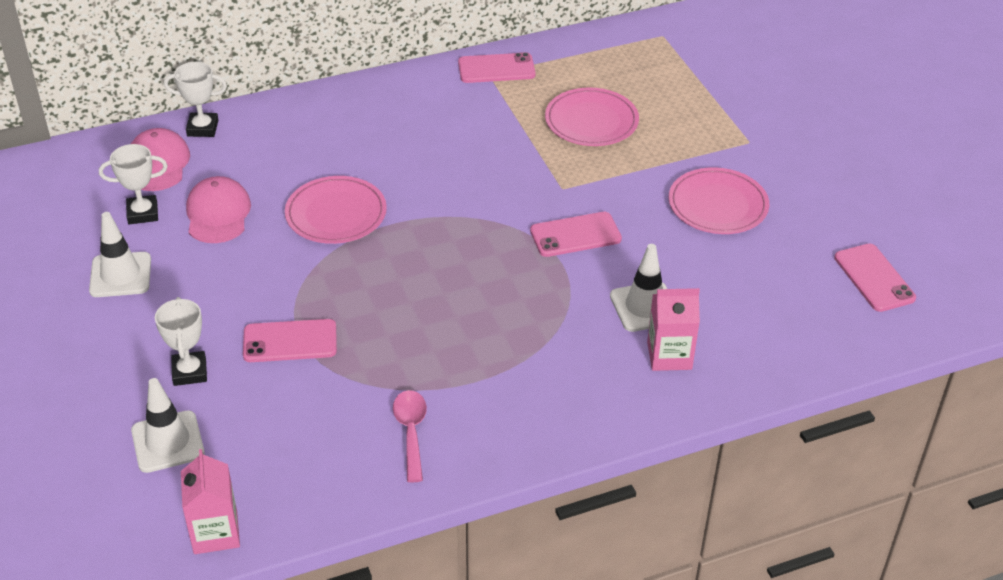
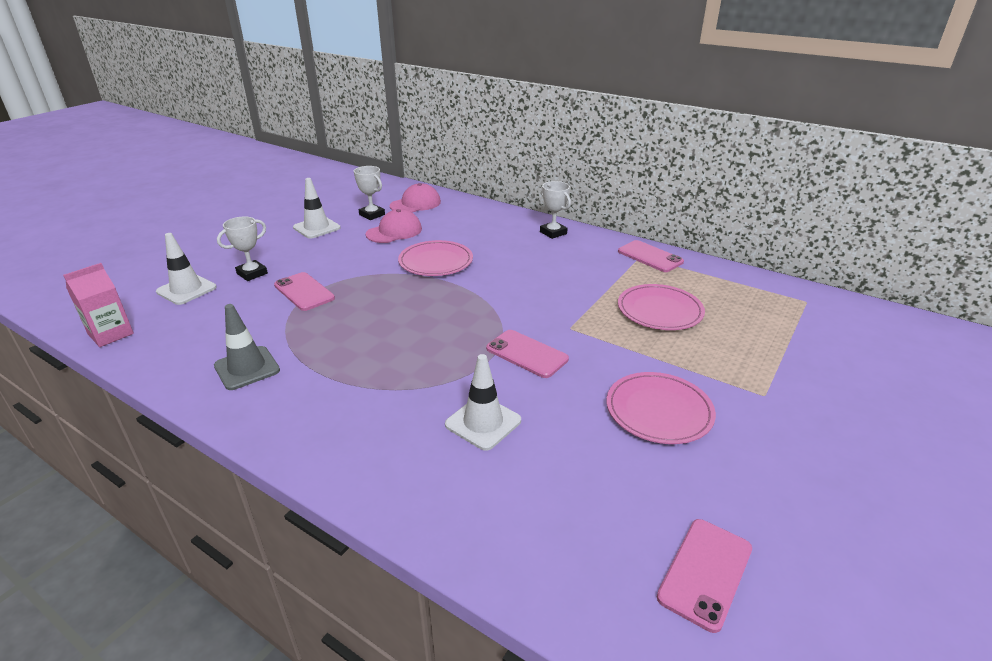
camera: 55 degrees right, 10 degrees down
(202, 128) = (459, 203): white trophy -> white trophy (553, 233)
(411, 432) = (247, 368): pink spoon -> grey traffic cone
(669, 355) = (436, 463): pink carton -> none

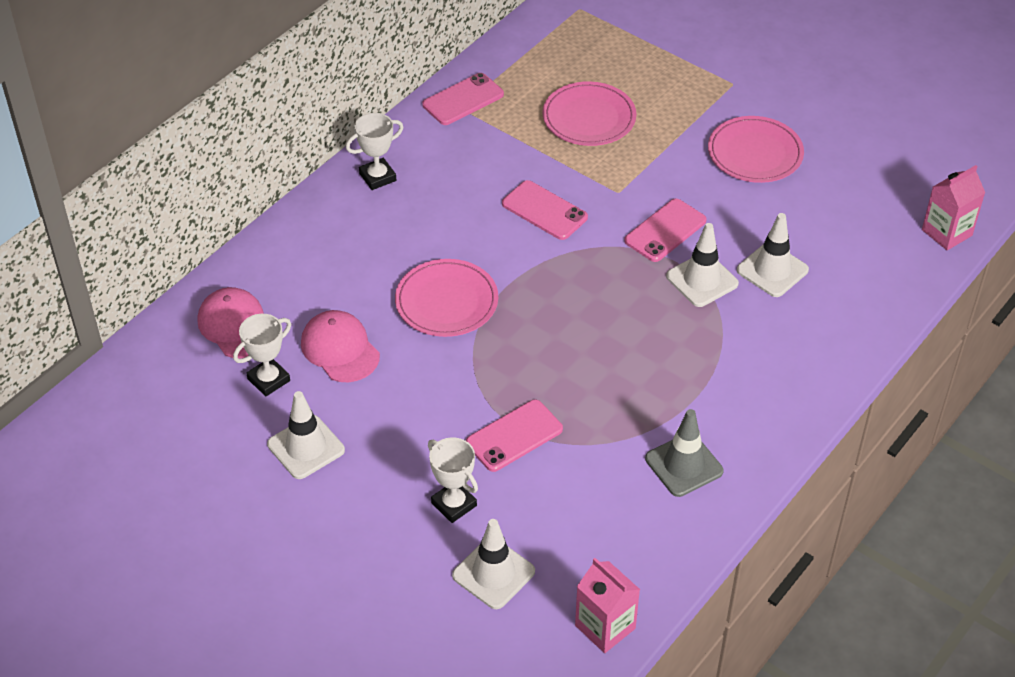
camera: 85 degrees left, 15 degrees up
(465, 376) = (702, 280): none -> white traffic cone
(576, 598) = (946, 232): none -> pink carton
(705, 573) = (921, 166): pink phone -> pink phone (544, 210)

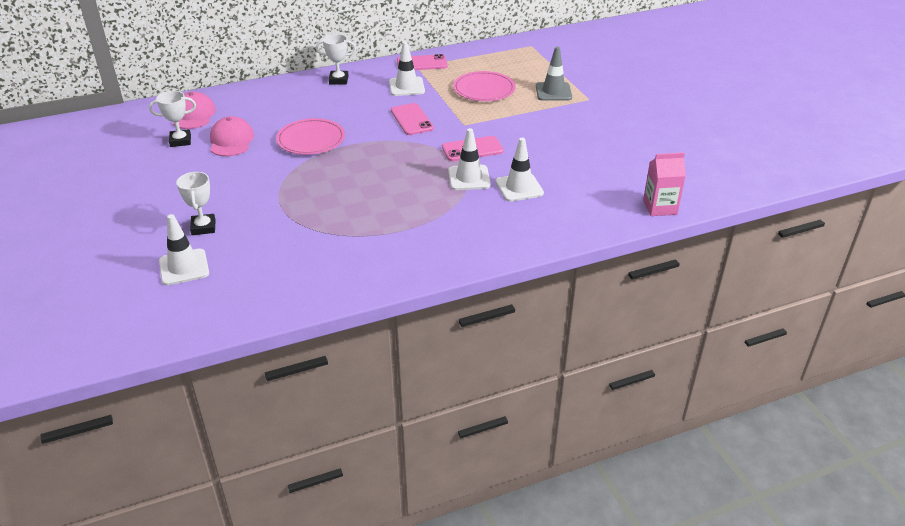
camera: 30 degrees right, 10 degrees down
(306, 447) = (161, 174): white traffic cone -> white traffic cone (406, 87)
(514, 436) = (274, 209): pink phone -> none
(605, 627) = (212, 320): pink carton -> none
(684, 465) = (355, 260): grey traffic cone -> grey traffic cone (553, 92)
(755, 153) = (568, 132): pink plate -> none

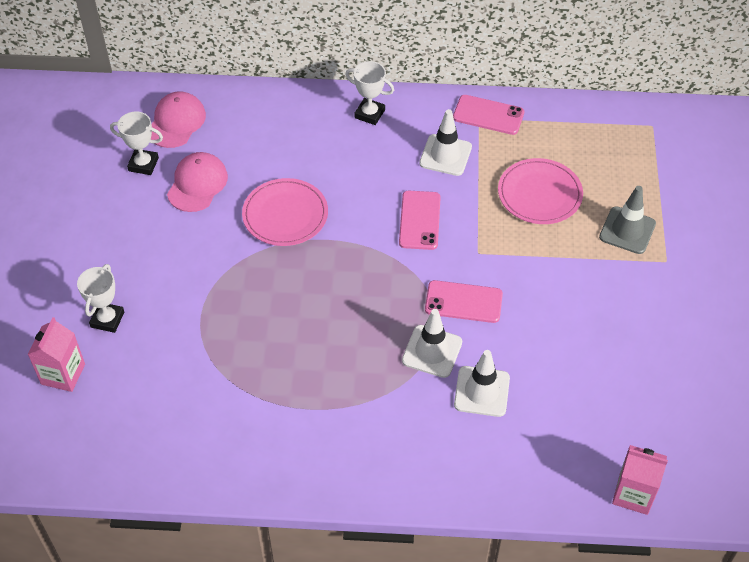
camera: 25 degrees right, 15 degrees up
(184, 267) = (63, 374): white traffic cone -> pink carton

